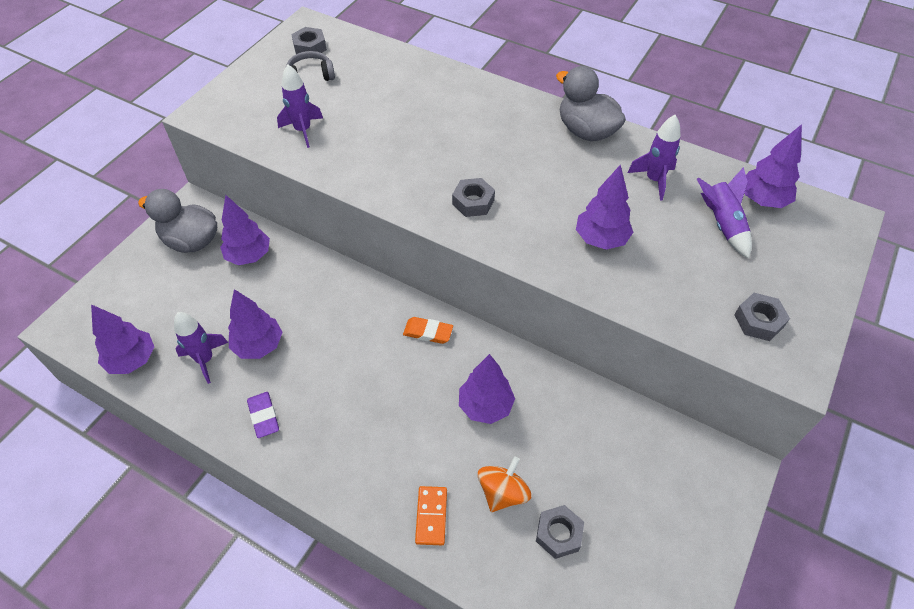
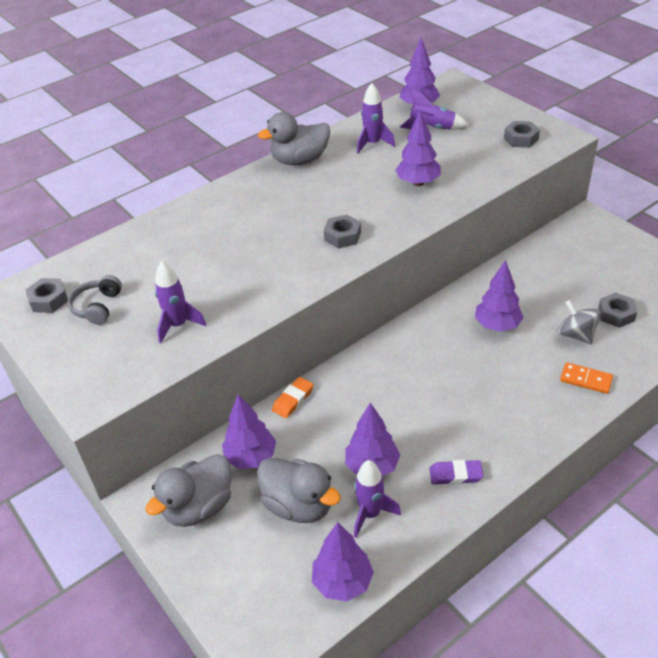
camera: 65 degrees left, 10 degrees down
(205, 305) = (298, 505): none -> grey duck
(428, 332) = (410, 343): orange eraser -> orange eraser (293, 400)
(503, 492) = (576, 335): orange spinning top -> grey spinning top

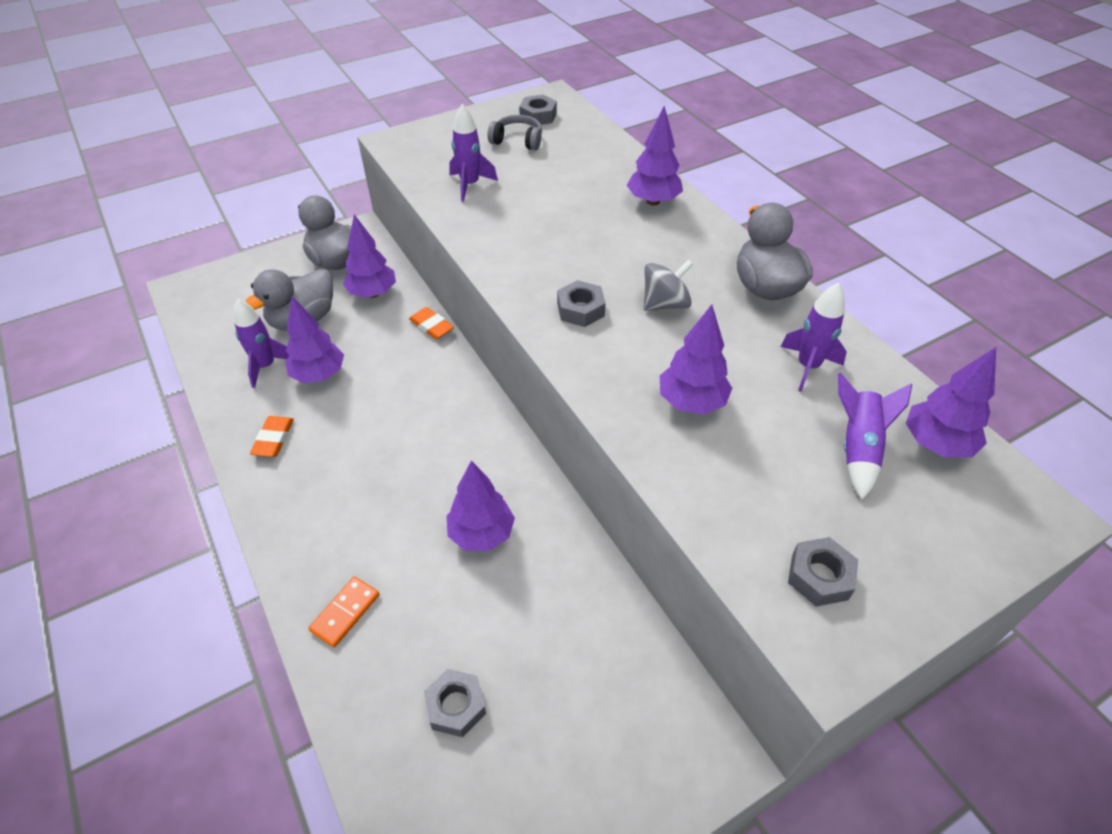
camera: 95 degrees right, 5 degrees up
(342, 582) = (211, 340): purple tree -> purple tree (653, 201)
(455, 474) = (274, 439): purple eraser -> orange eraser
(576, 335) = (432, 629): grey spinning top -> grey spinning top (665, 304)

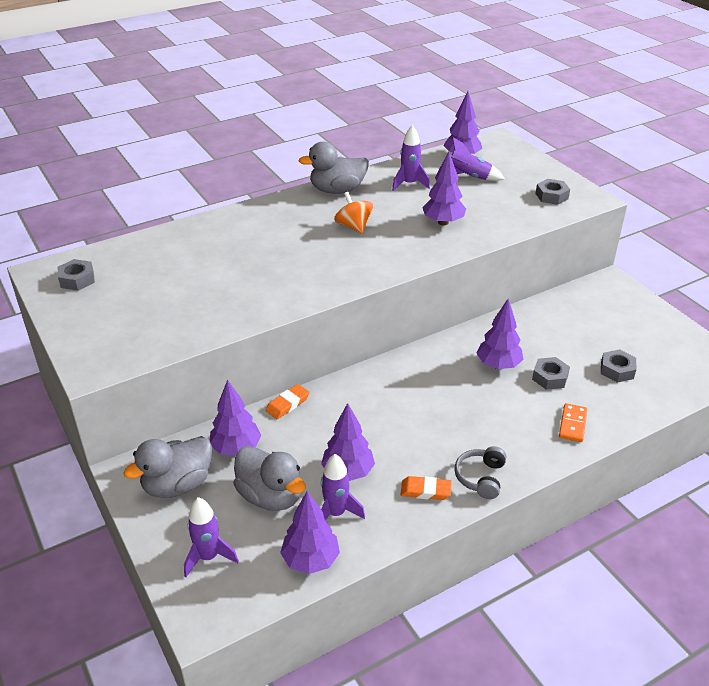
camera: 90 degrees left, 10 degrees down
(345, 613) = (573, 424): orange domino -> orange domino turned 75 degrees clockwise
(470, 185) = (188, 315): purple rocket -> purple rocket (208, 557)
(517, 140) = (119, 291): grey headphones -> grey headphones (480, 477)
(580, 309) = (360, 259): grey nut -> grey nut (550, 377)
(653, 201) = (232, 225): purple tree -> purple tree (310, 560)
(665, 304) = (354, 226): grey spinning top -> orange spinning top

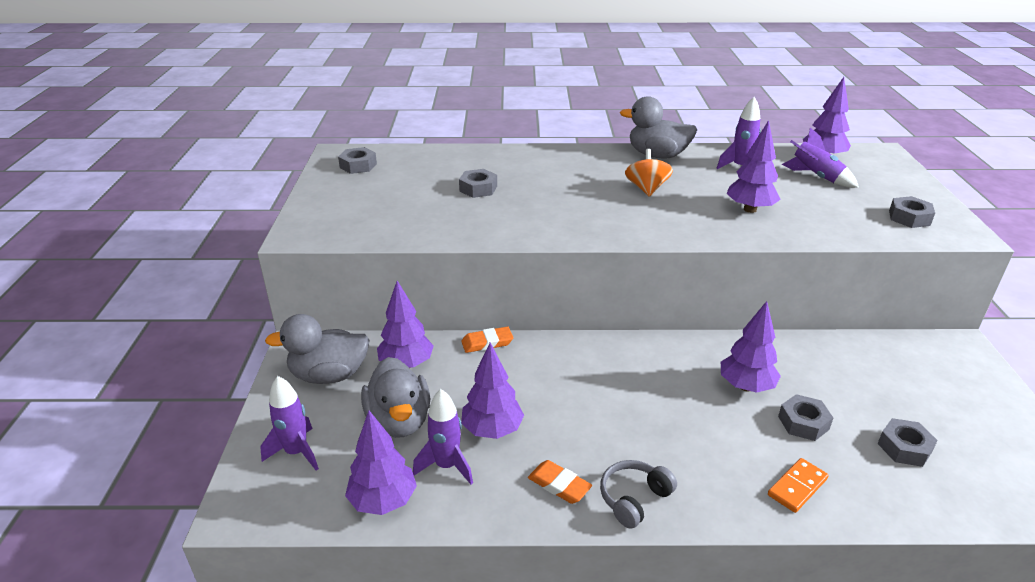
camera: 30 degrees right, 5 degrees down
(214, 269) = (478, 188): none -> grey nut

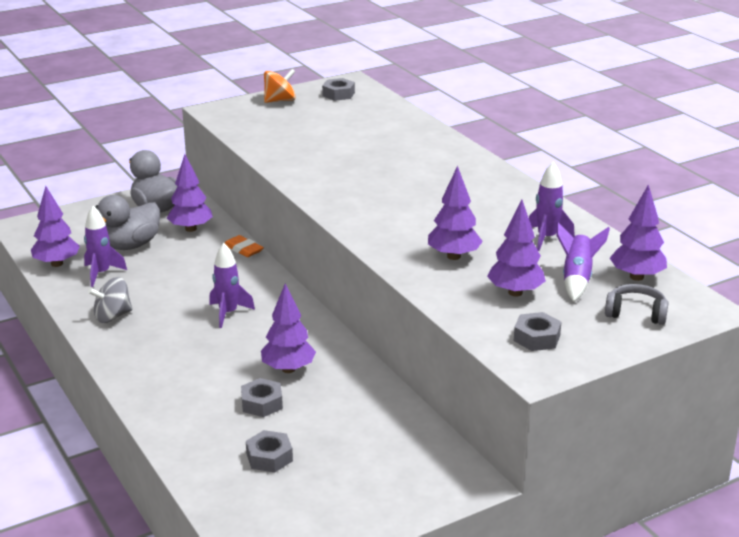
camera: 60 degrees right, 5 degrees down
(296, 452) = (77, 224): purple rocket -> purple rocket (228, 313)
(478, 188) = (353, 143): grey nut -> none
(492, 430) = (147, 279): purple tree -> purple tree (515, 292)
(559, 485) = (112, 316): orange eraser -> grey spinning top
(634, 498) = (119, 346): grey headphones -> grey headphones (636, 313)
(646, 189) = (438, 205): orange spinning top -> orange spinning top (280, 101)
(657, 155) = (520, 196): grey duck -> none
(797, 487) = (180, 411): orange domino -> none

